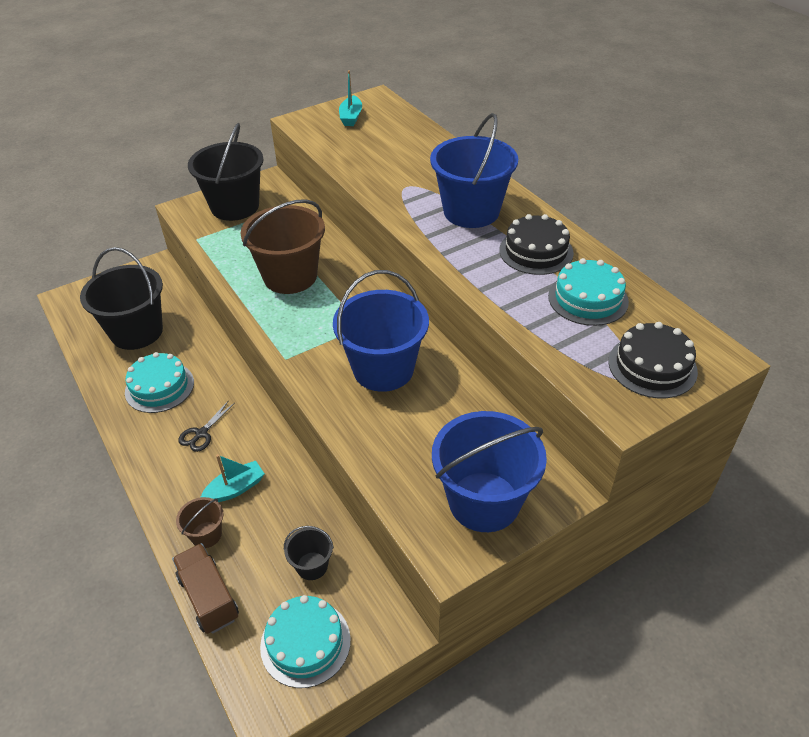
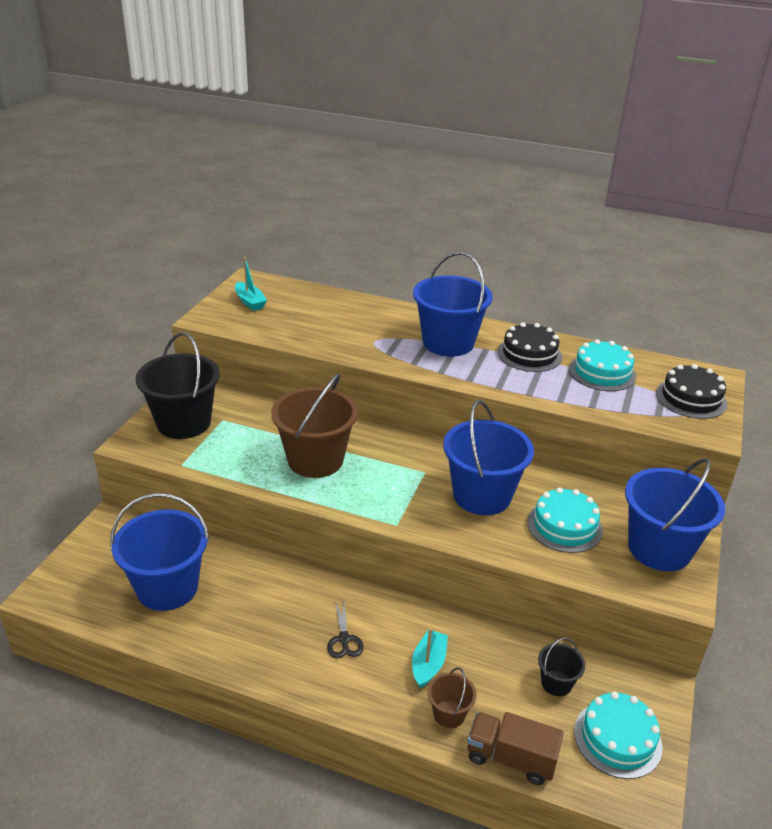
camera: 40 degrees left, 10 degrees down
(136, 332) = (167, 588): black bucket -> blue bucket
(159, 387) = (254, 623): turquoise cake -> turquoise cake (564, 526)

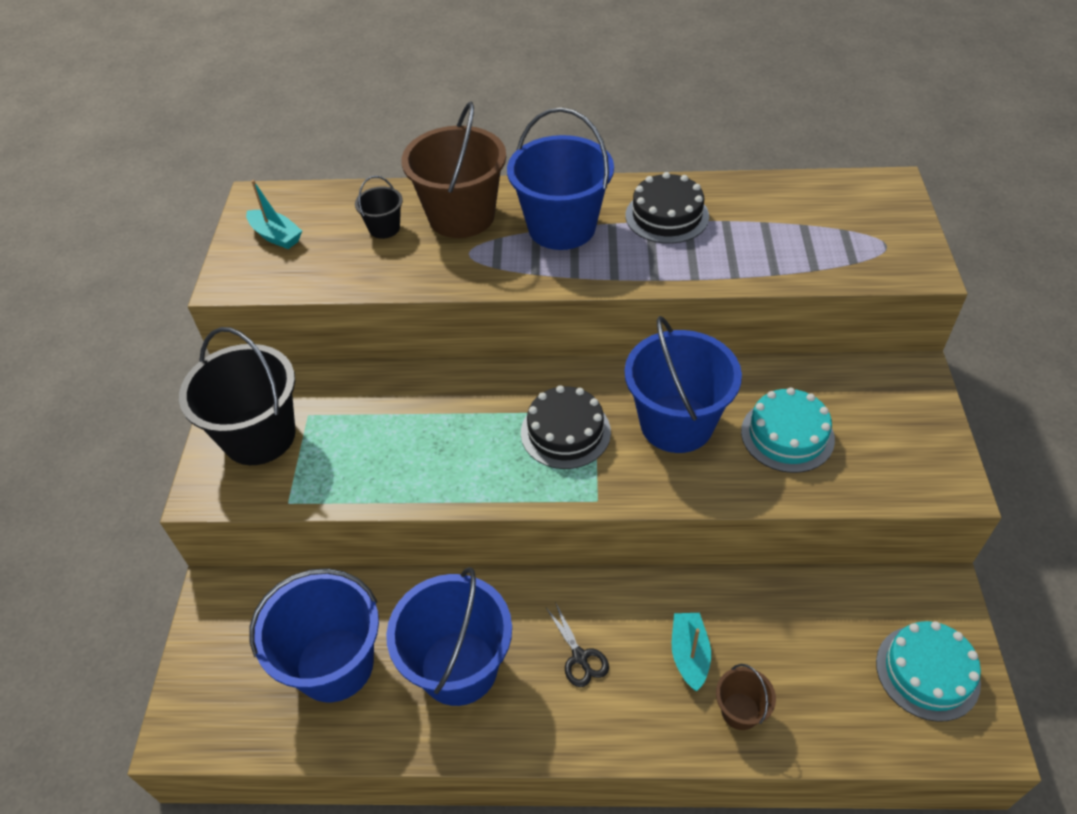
camera: 15 degrees left, 15 degrees up
(315, 460) = (455, 438): brown bucket -> brown bucket (461, 216)
(511, 758) = (829, 741): brown truck -> none
(556, 683) = (836, 626): black bucket -> black bucket (384, 228)
(602, 372) = (763, 218): turquoise cake -> none
(659, 548) = (901, 430): blue bucket -> blue bucket (459, 667)
(691, 398) = (878, 226): black cake -> black cake (565, 432)

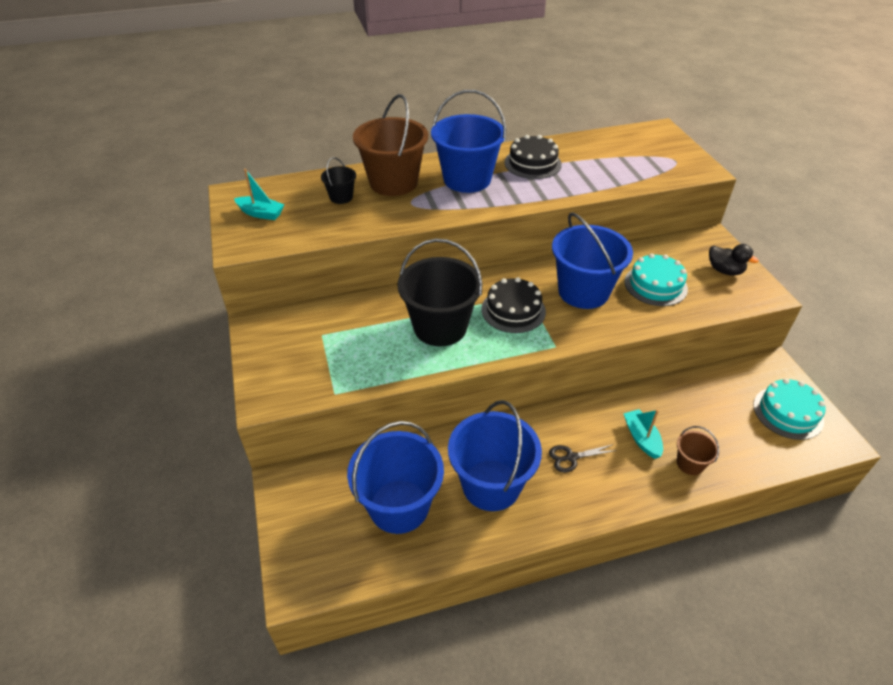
camera: 20 degrees left, 5 degrees down
(259, 436) = (290, 355): black bucket -> black bucket (440, 327)
(580, 657) = (571, 457): black scissors -> black scissors turned 120 degrees clockwise
(906, 433) = (724, 270): none -> black duck

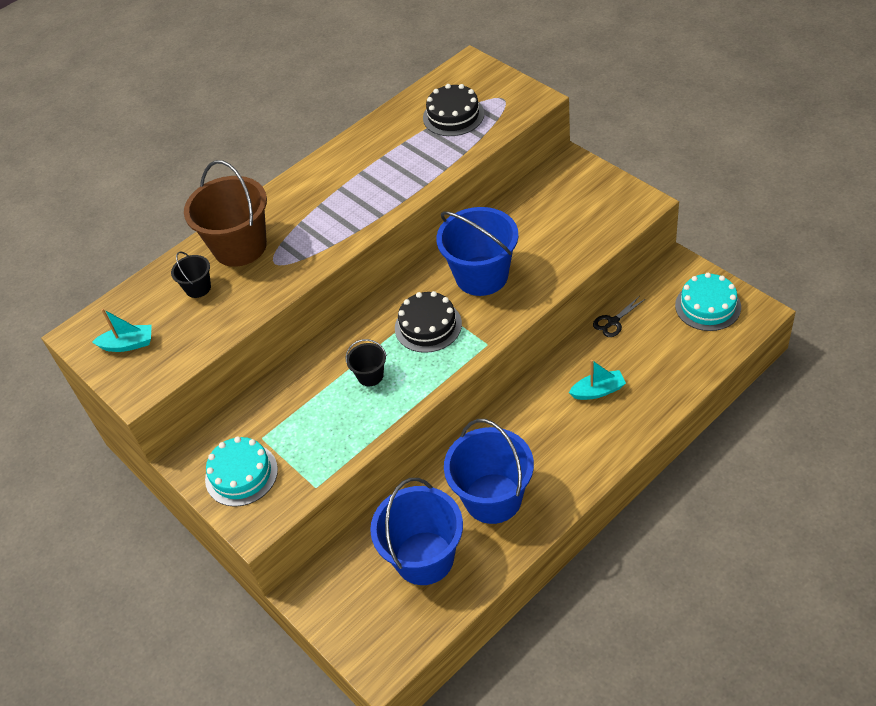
camera: 20 degrees left, 5 degrees up
(440, 327) = (370, 376): black bucket -> black bucket, size x0.47
(467, 179) = (312, 210): blue bucket -> none
(532, 163) = (366, 162): black cake -> black cake (453, 116)
(571, 457) = (548, 439): black scissors -> black scissors (613, 322)
(641, 438) = (598, 391): turquoise boat -> turquoise boat turned 120 degrees clockwise
(655, 285) = (543, 238): turquoise cake -> turquoise cake (241, 474)
(690, 463) = (648, 394): brown bucket -> none
(724, 270) = (597, 194): black duck -> none

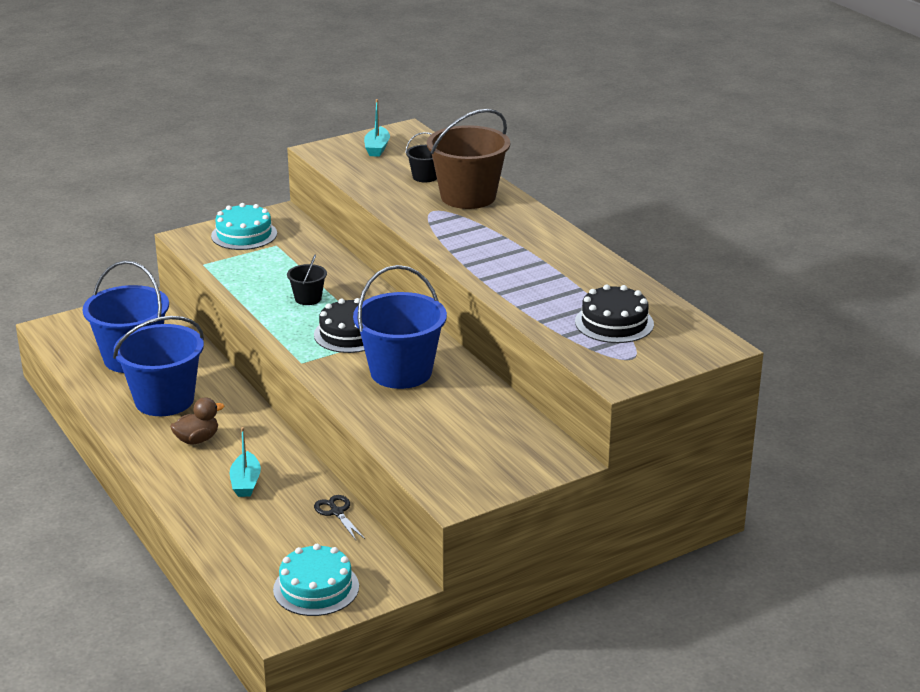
camera: 95 degrees right, 20 degrees down
(548, 448) = (197, 440): none -> brown duck

